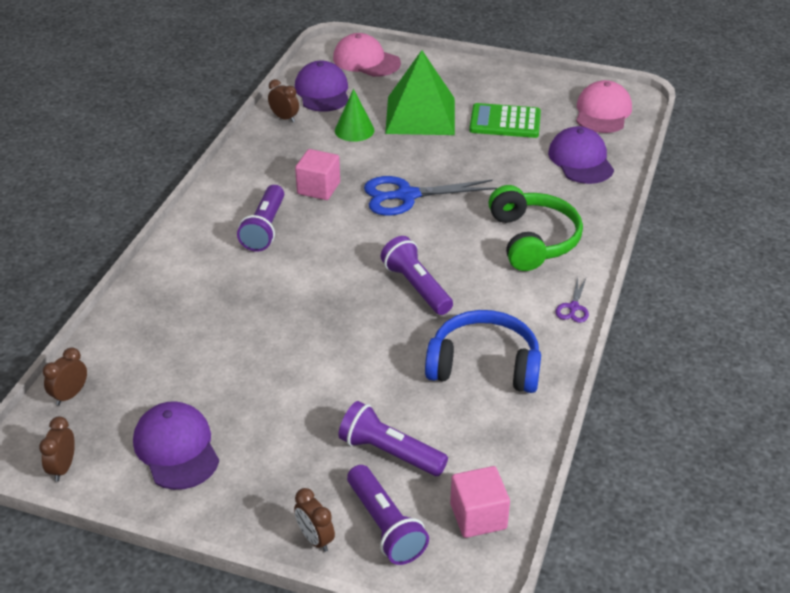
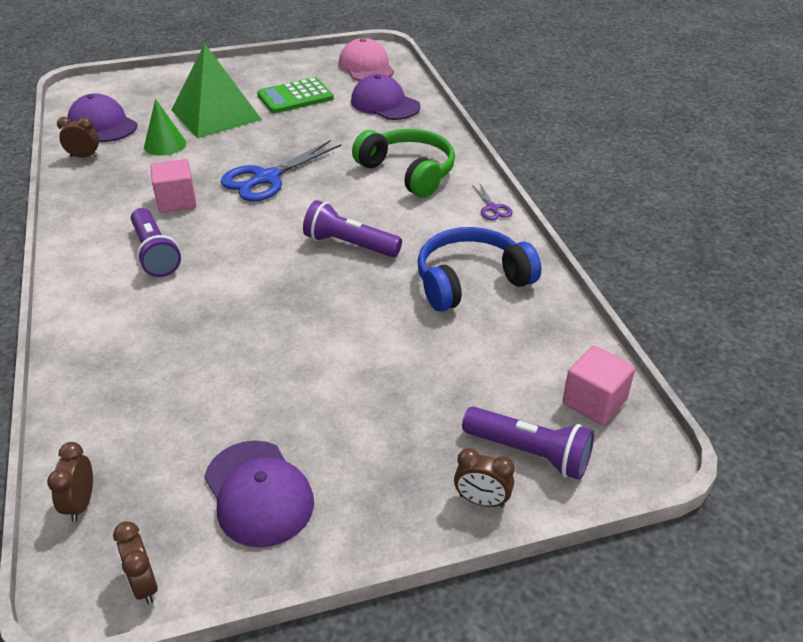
camera: 35 degrees left, 0 degrees up
(176, 448) = (258, 493): purple cap -> purple cap turned 150 degrees counterclockwise
(366, 61) = (122, 89): pink cap -> none
(389, 452) = (467, 388): purple flashlight -> none

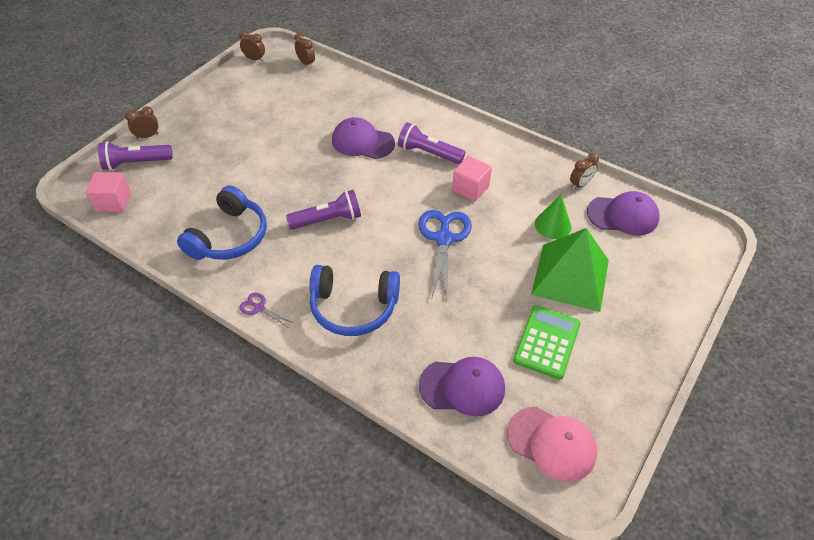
camera: 140 degrees right, 10 degrees up
(258, 493) = (243, 96): purple cap -> purple cap (362, 142)
(408, 172) = (353, 307): green headphones -> blue headphones

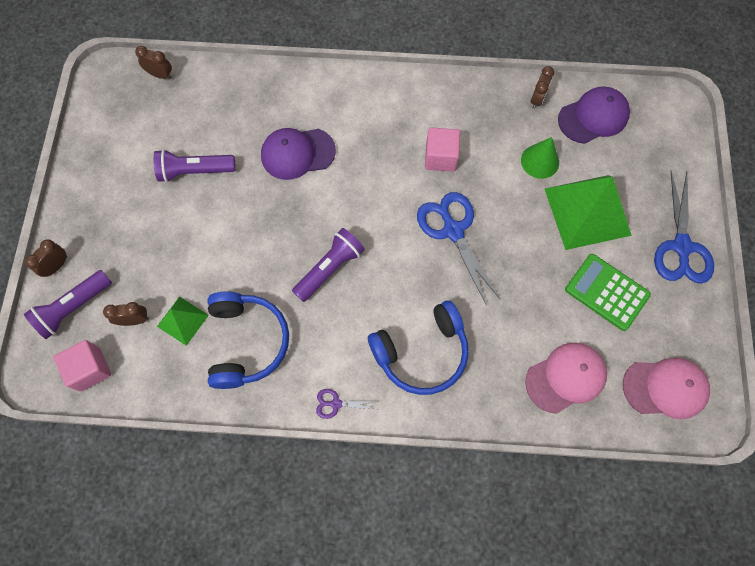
camera: 30 degrees left, 20 degrees up
(198, 203) = (182, 320): none -> green pyramid
(254, 59) = (96, 97): brown clock -> brown clock (134, 320)
(428, 153) = (373, 134): purple flashlight -> purple flashlight (194, 171)
(462, 387) = (566, 378): purple cap -> pink cap
(547, 342) = (606, 292): green calculator -> green calculator turned 45 degrees counterclockwise
(643, 342) = (681, 247): none -> blue scissors

